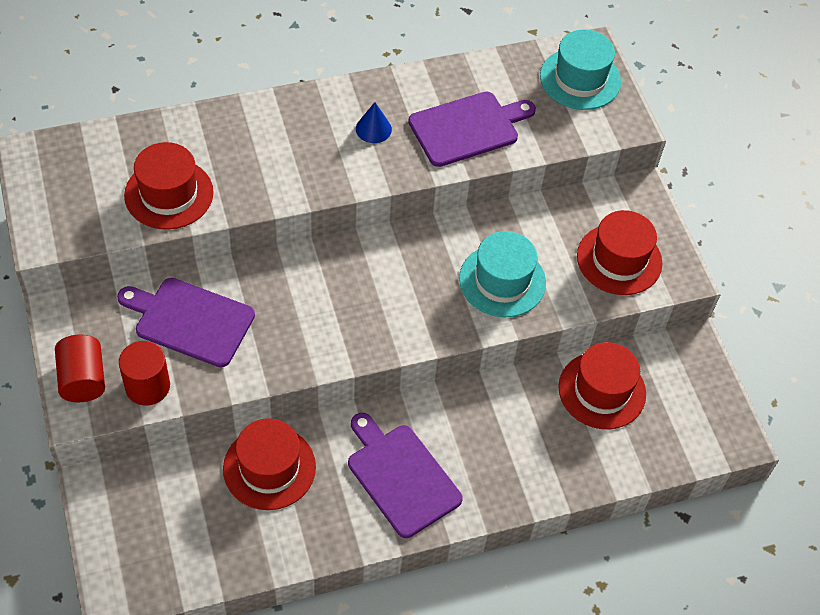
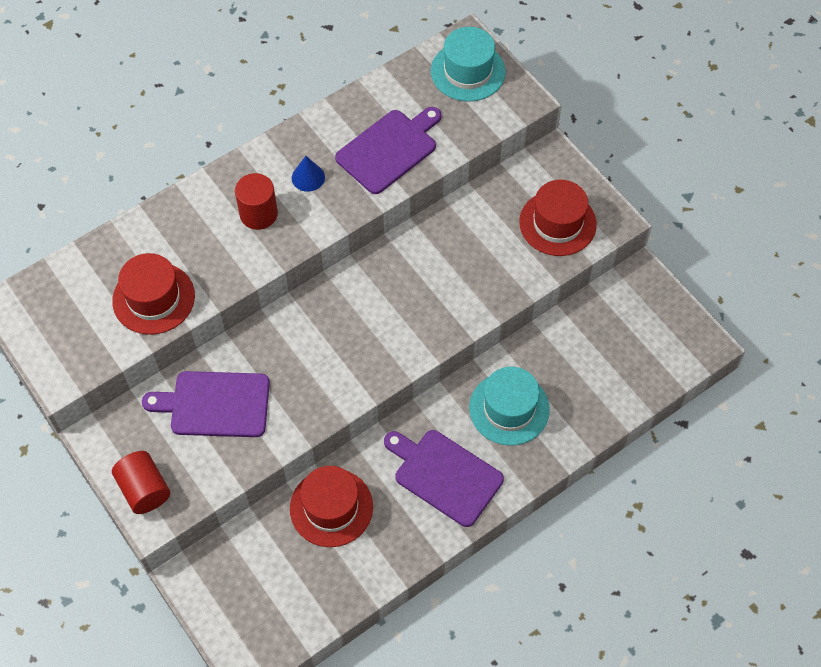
camera: 15 degrees left, 5 degrees up
(147, 386) = (203, 476): red cylinder -> red cylinder (258, 214)
(502, 281) = (467, 276): turquoise hat -> turquoise hat (509, 408)
(602, 390) = (581, 341): red hat -> none

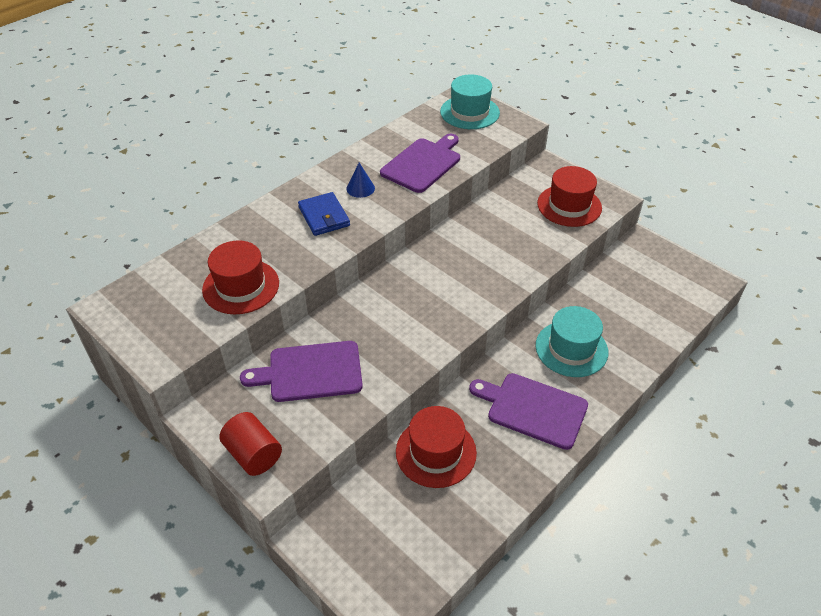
camera: 10 degrees left, 15 degrees down
(258, 214) = (324, 216): red cylinder -> blue wallet

